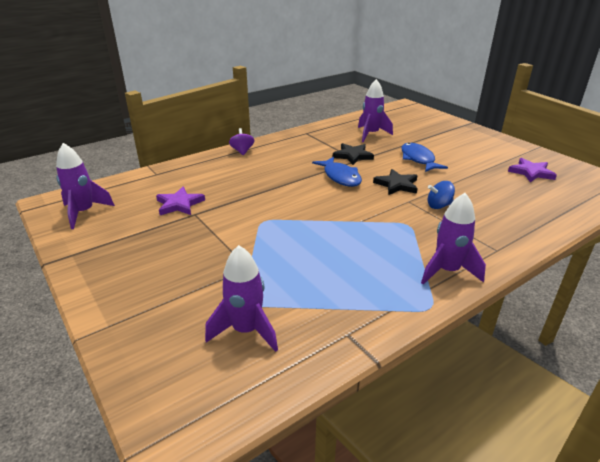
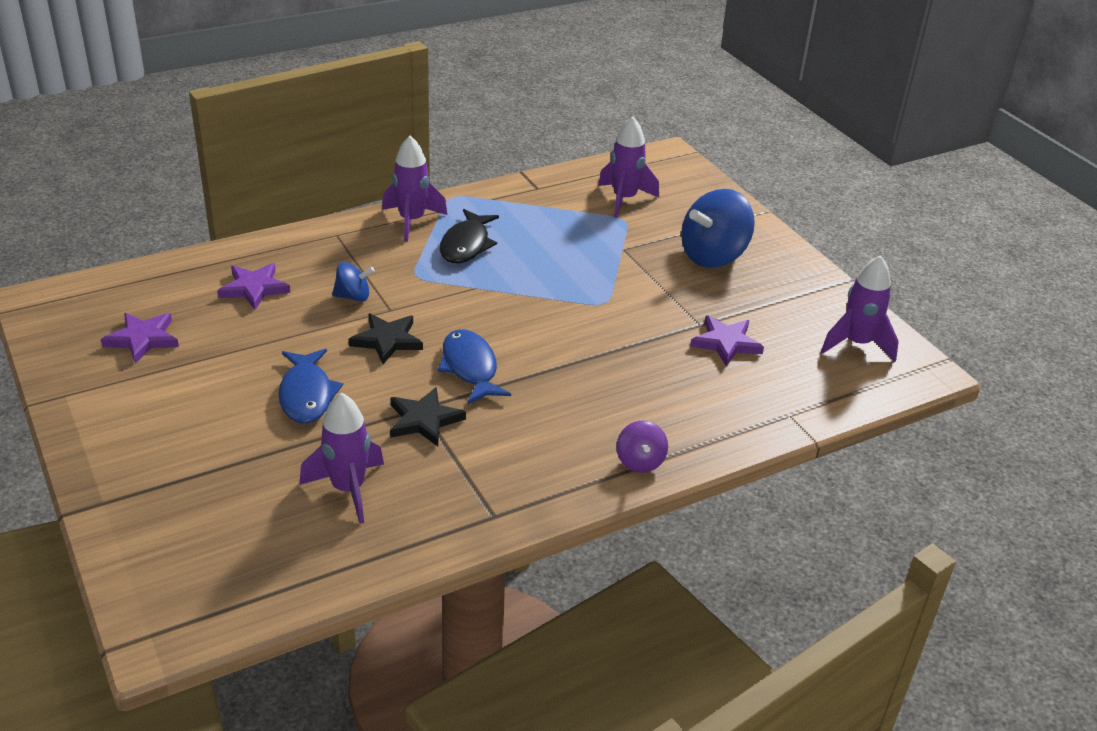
camera: 175 degrees left, 5 degrees up
(165, 270) = (713, 256): none -> blue spinning top
(385, 253) = (466, 245): none -> black fish
(507, 204) = (254, 288): none -> purple star

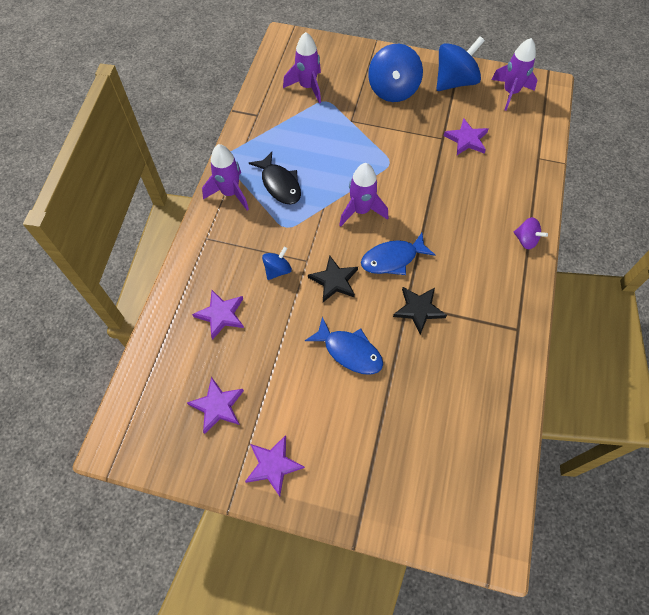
camera: 45 degrees left, 25 degrees up
(108, 409) = (273, 465): none -> purple star
(348, 489) = (447, 382): purple rocket -> purple rocket (361, 210)
(470, 368) = (392, 259): blue fish -> blue fish turned 45 degrees counterclockwise
(801, 293) = (454, 82): none -> blue spinning top

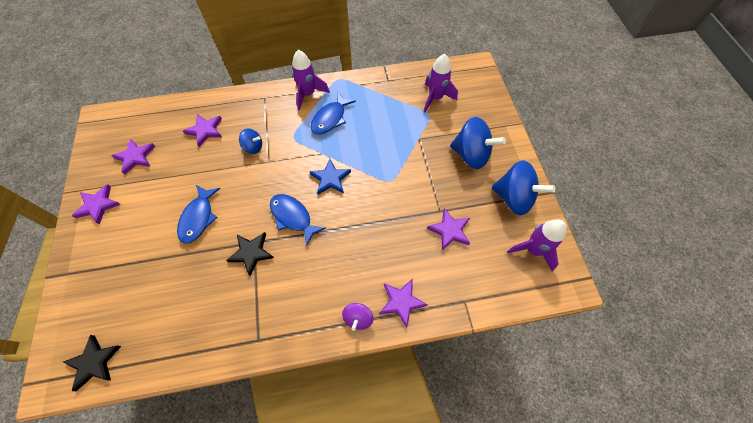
camera: 65 degrees right, 0 degrees up
(280, 184) = (330, 118): black fish -> blue fish
(334, 280) = (257, 185): black star -> black star (94, 362)
(361, 210) = (330, 178): purple rocket -> blue star
(393, 90) = (471, 155): blue spinning top -> blue spinning top turned 135 degrees counterclockwise
(522, 202) = (401, 302): none -> purple star

